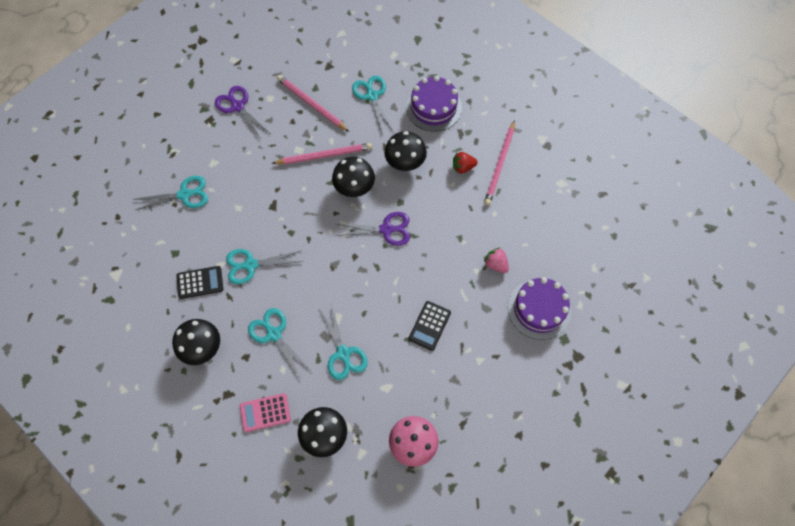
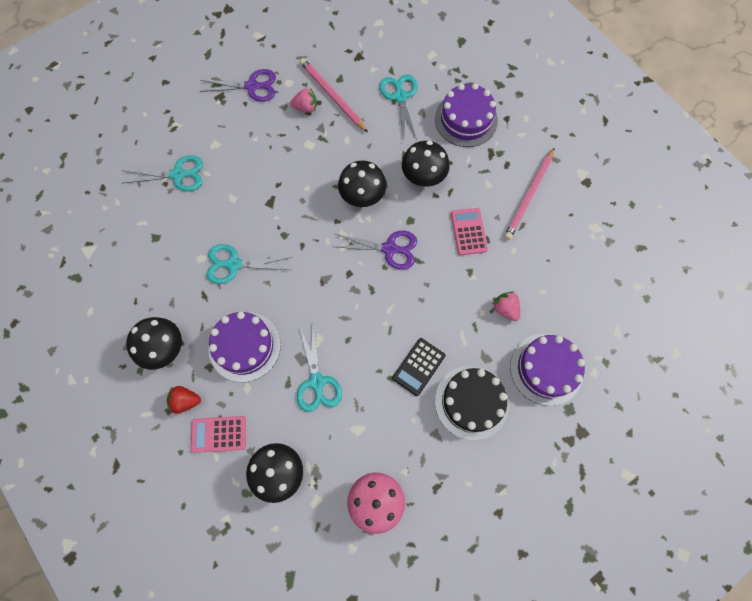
camera: 10 degrees right, 5 degrees up
(200, 282) = (176, 275): black calculator -> none
(237, 106) = (252, 86): purple scissors -> purple scissors turned 120 degrees clockwise
(274, 334) = (244, 346): turquoise scissors -> purple cake
(289, 118) = (305, 107): none -> pink strawberry
(324, 155) = (336, 155): pink pencil -> none
(453, 204) = (468, 231): none -> pink calculator
(463, 167) = (487, 192): red strawberry -> red strawberry (185, 401)
(480, 347) = (471, 402): none -> black cake

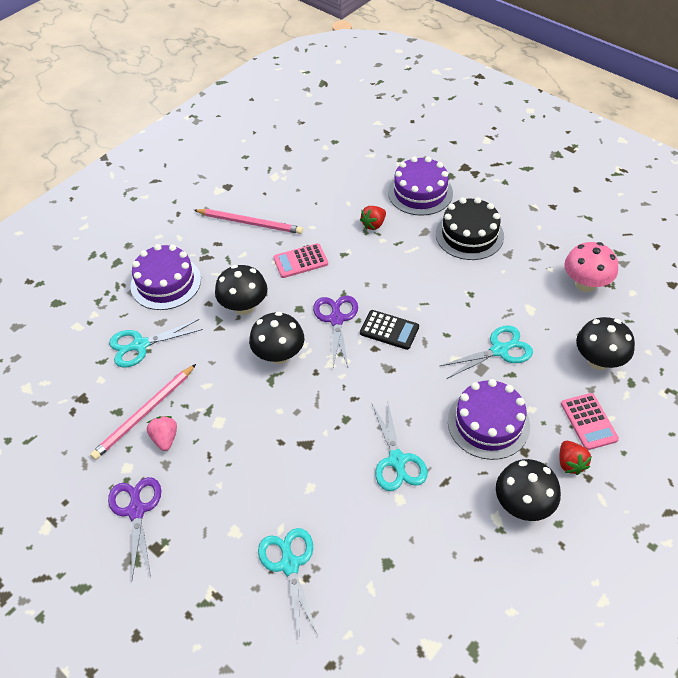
camera: 100 degrees left, 20 degrees down
(418, 367) = (452, 276): black calculator -> black calculator (389, 330)
(505, 309) = (373, 224): pink strawberry -> red strawberry

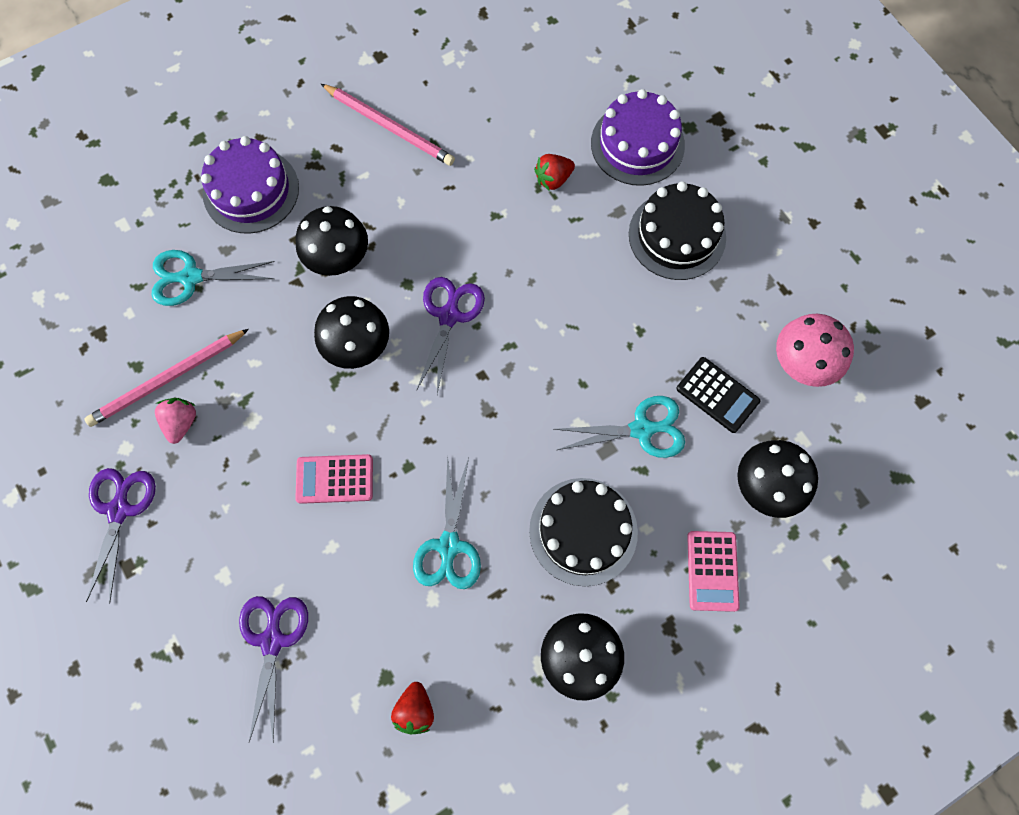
camera: 15 degrees right, 20 degrees up
(289, 564) = (272, 640): turquoise scissors -> purple scissors
(300, 261) = (435, 209): pink calculator -> pink calculator (335, 479)
(389, 330) = (511, 353): black calculator -> black calculator (717, 395)
(488, 423) = (583, 531): purple cake -> black cake
(570, 463) = (662, 621): red strawberry -> red strawberry (415, 710)

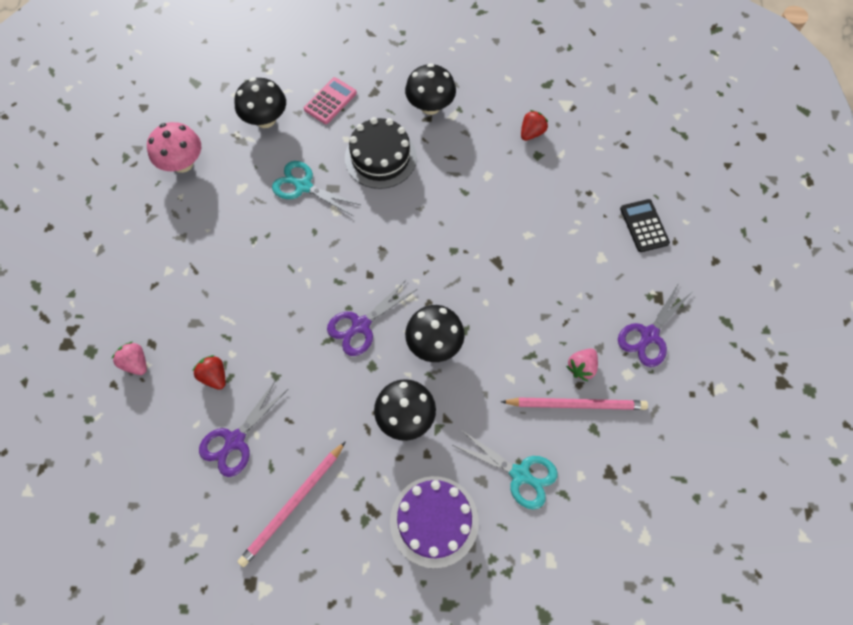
camera: 145 degrees left, 5 degrees down
(272, 640) = (590, 208): purple scissors -> purple scissors (235, 441)
(335, 479) = (502, 270): pink calculator -> none
(389, 127) = (292, 505): pink pencil -> pink pencil turned 120 degrees counterclockwise
(449, 546) = (460, 194): turquoise scissors -> none
(553, 179) = (214, 376): red strawberry -> red strawberry turned 135 degrees counterclockwise
(637, 144) = (136, 363): purple cake -> pink strawberry
(677, 235) = (175, 282): black cake -> none
(717, 395) = (245, 177): black calculator -> black calculator (644, 226)

